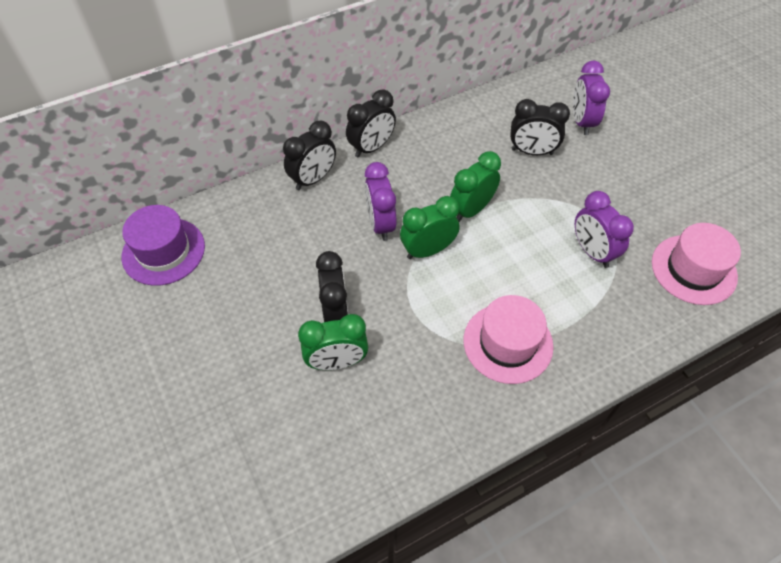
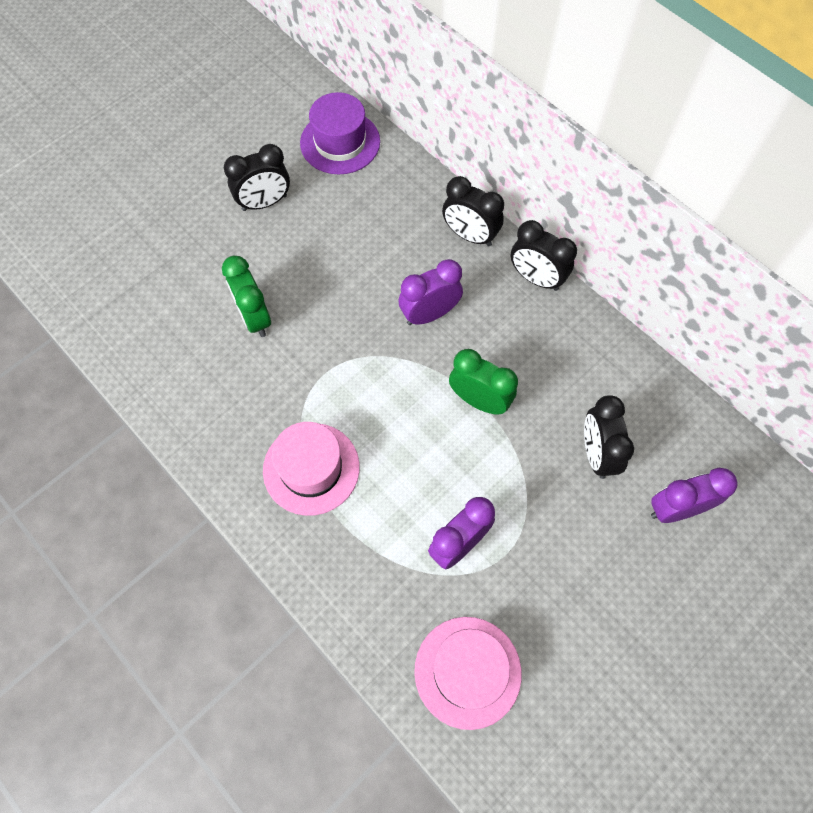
camera: 75 degrees right, 10 degrees up
(336, 313) = (308, 302): black clock -> black clock (264, 203)
(428, 250) = (408, 368): green clock -> none

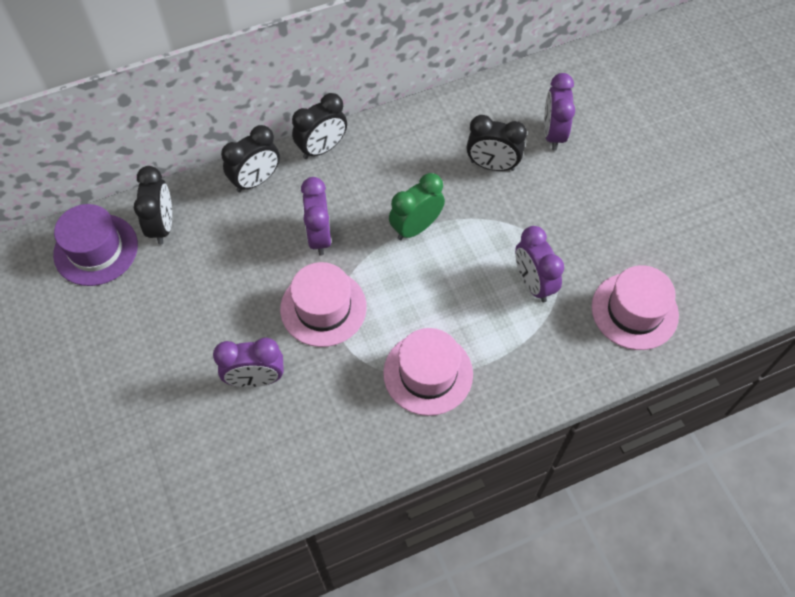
camera: 70 degrees left, 5 degrees down
(254, 318) = (256, 379): green clock -> purple clock
(264, 203) = (129, 335): black clock -> black clock (162, 226)
(350, 347) = (323, 308): none -> pink hat

